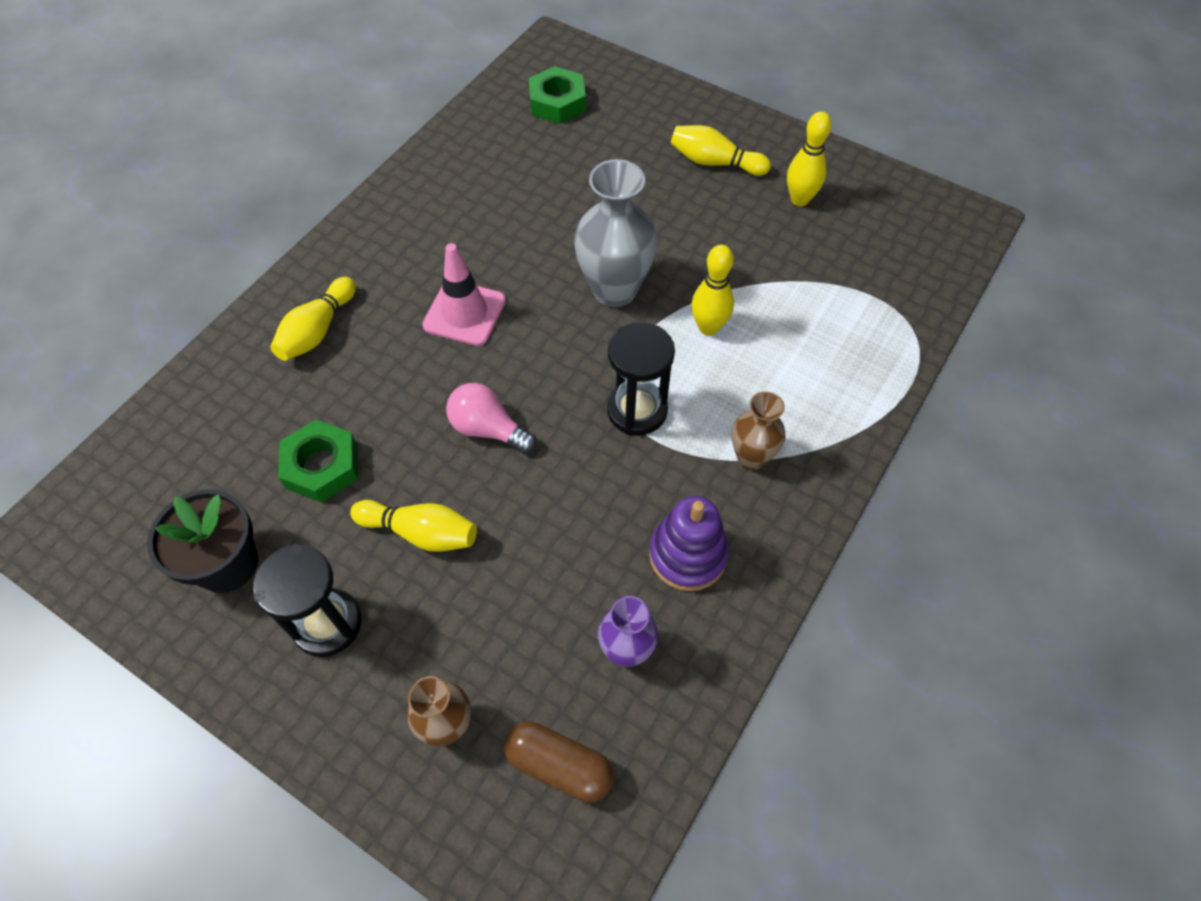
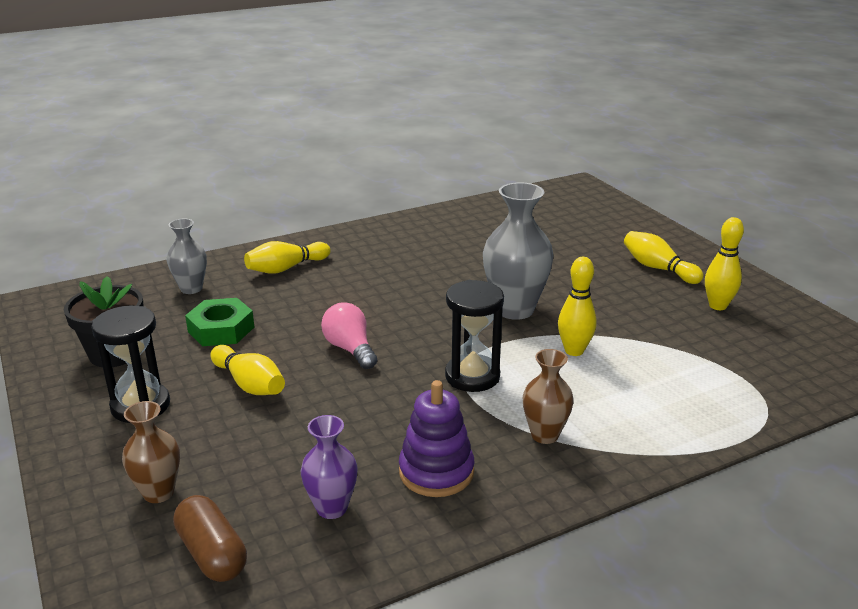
camera: 30 degrees right, 30 degrees down
(229, 416) = (191, 288): none -> grey vase
(464, 313) = (391, 289): pink traffic cone -> none
(557, 102) = (557, 211): green nut -> none

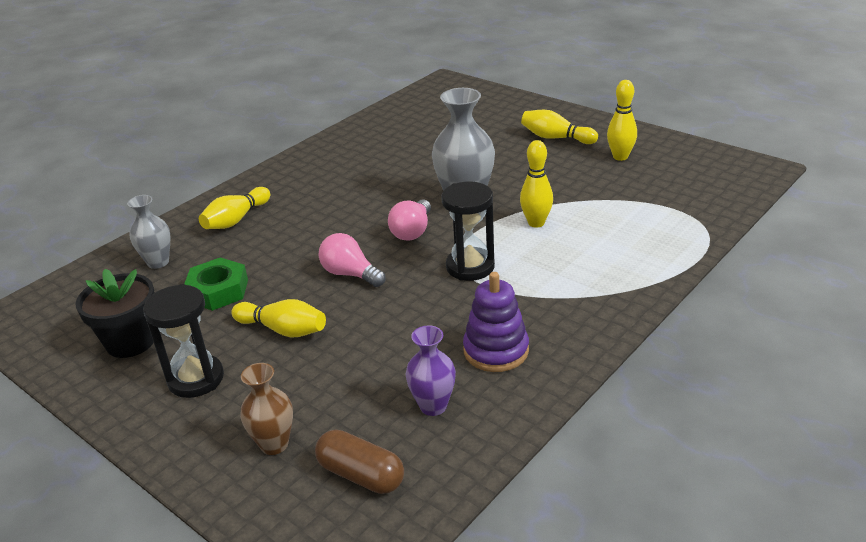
camera: 20 degrees left, 5 degrees up
(440, 324) = (412, 231): none -> pink light bulb
(544, 435) = (559, 296): brown vase -> none

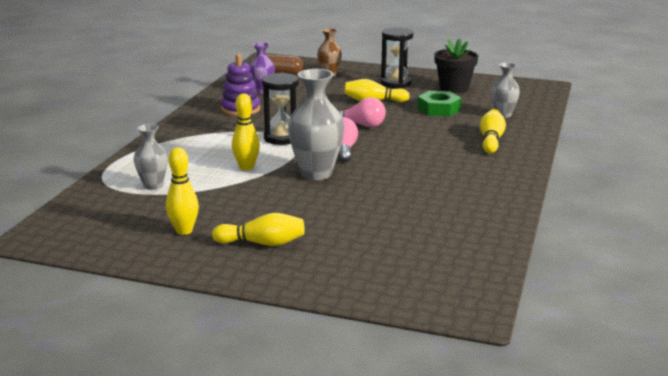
camera: 155 degrees right, 10 degrees down
(647, 212) = (153, 186): none -> grey vase

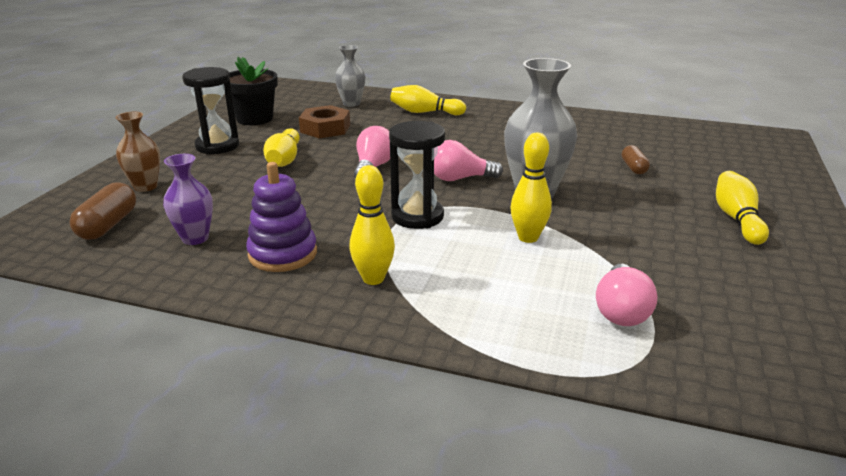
camera: 90 degrees left, 5 degrees up
(153, 186) = (621, 311): grey vase -> pink light bulb
(184, 231) = (746, 270): yellow bowling pin -> yellow bowling pin (373, 279)
(368, 215) = (633, 168): none -> brown capsule
(439, 109) = (325, 128): green nut -> brown nut

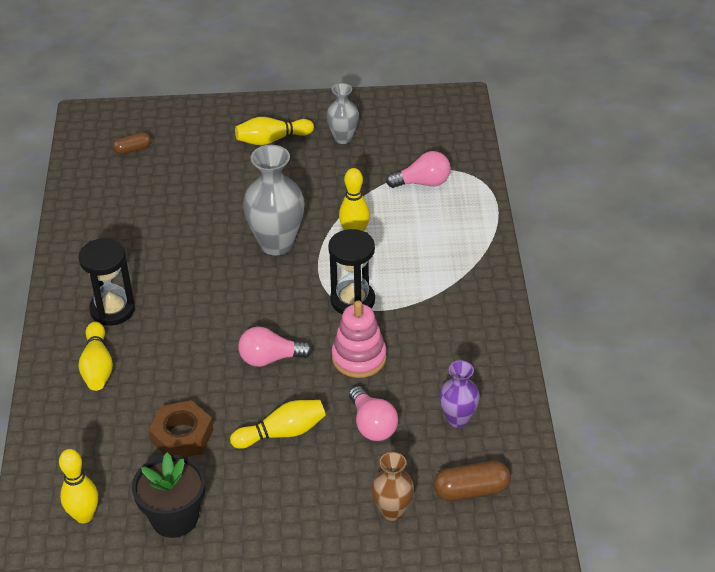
camera: 110 degrees left, 15 degrees up
(217, 146) = (271, 508): black hourglass -> black hourglass (112, 310)
(283, 254) = (449, 356): purple stacking toy -> none
(333, 205) = (359, 358): none -> pink stacking toy
(351, 104) = (87, 444): grey vase -> grey vase (343, 138)
(373, 279) = (452, 296): yellow bowling pin -> yellow bowling pin (84, 516)
(460, 178) = (268, 294): pink light bulb -> pink light bulb (372, 425)
(633, 168) = (197, 194): brown capsule -> brown capsule (133, 149)

